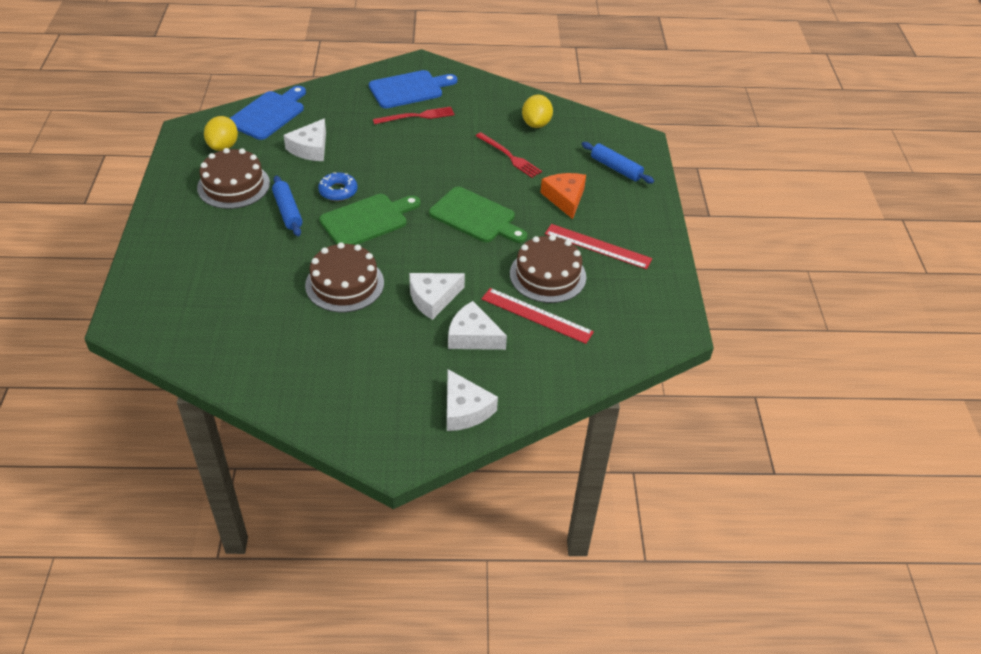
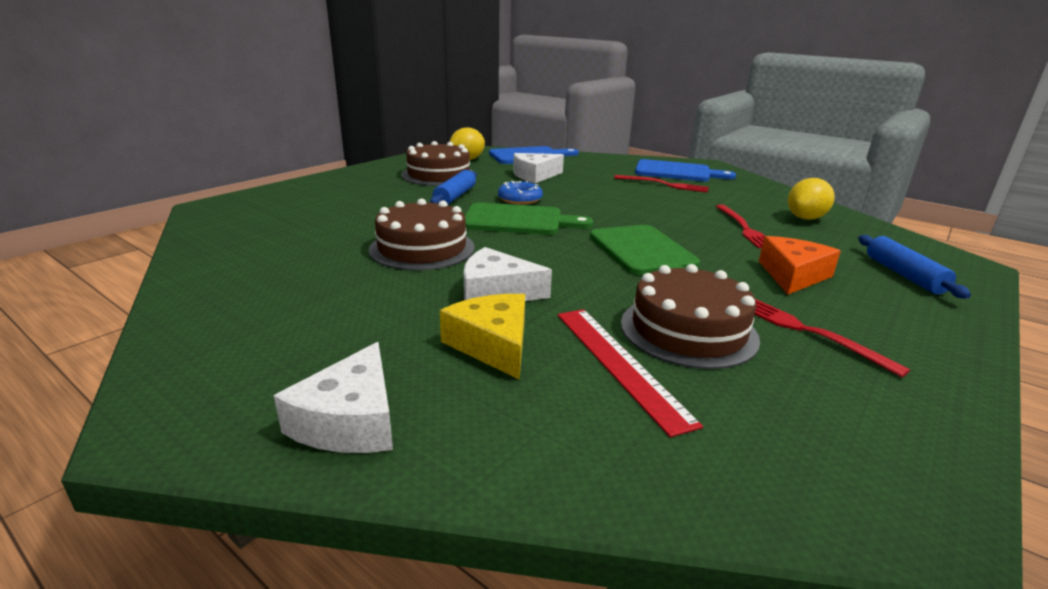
camera: 40 degrees right, 20 degrees down
(472, 336) = (492, 344): white cheese -> yellow cheese
(597, 246) = (808, 332): red ruler -> red fork

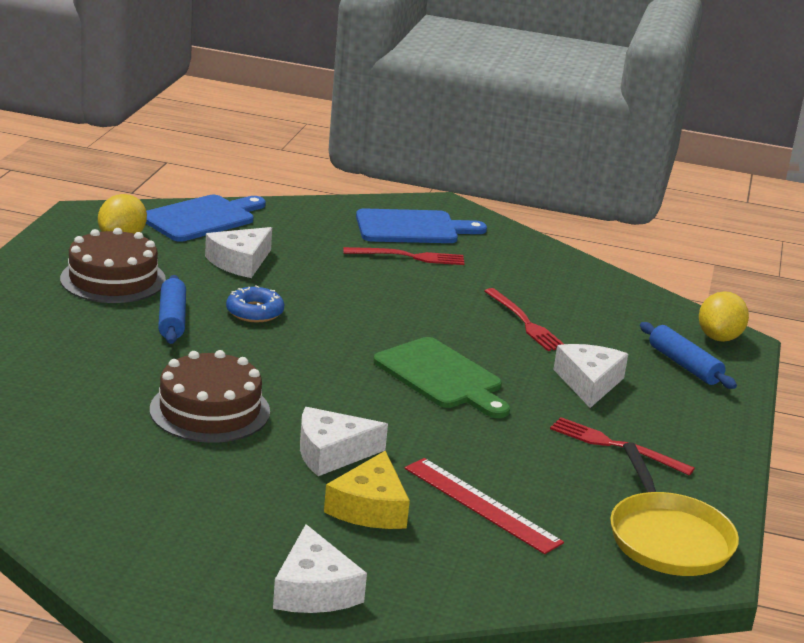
camera: 25 degrees left, 0 degrees up
(492, 344) = (370, 508): yellow cheese -> yellow cheese turned 120 degrees counterclockwise
(518, 220) = (280, 349): green cutting board -> none
(688, 330) = (521, 463): brown cake -> none
(792, 275) = (589, 383): orange cheese -> white cheese
(805, 218) = (582, 295): yellow lemon -> yellow lemon (719, 338)
(860, 451) = (667, 538): none -> yellow pan

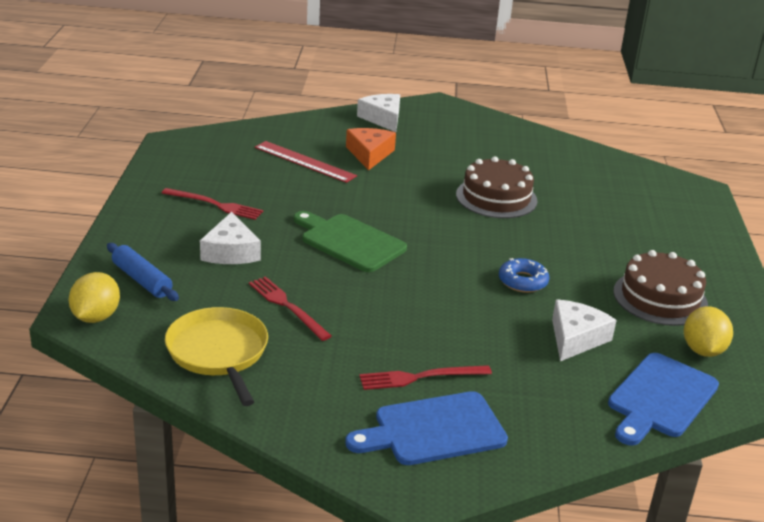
camera: 170 degrees right, 5 degrees up
(172, 319) = (579, 264): blue rolling pin -> none
(331, 453) = (405, 180): white cheese -> none
(370, 508) = (369, 154): yellow cheese -> orange cheese
(667, 538) = (190, 155): yellow pan -> yellow pan (219, 353)

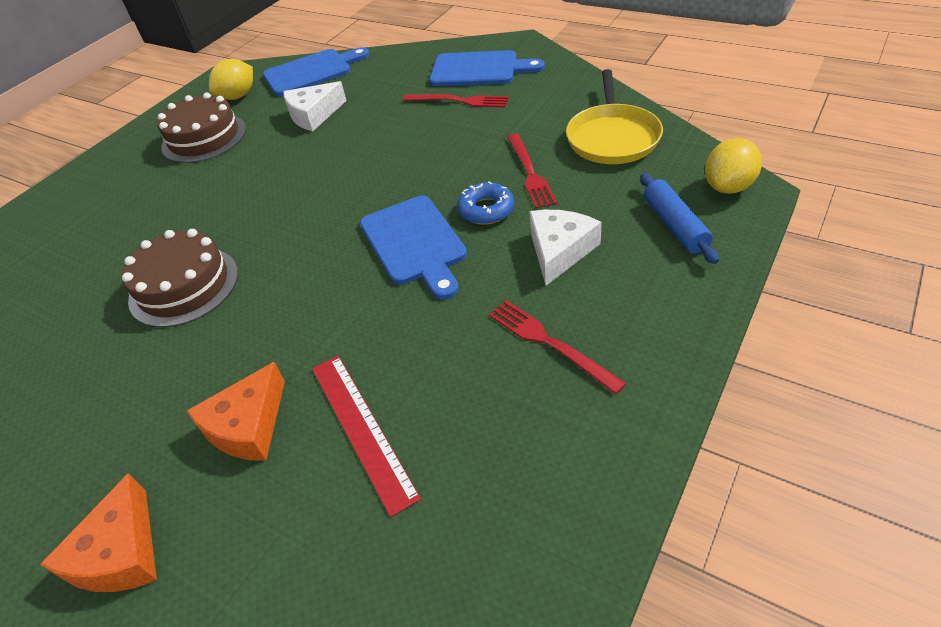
camera: 145 degrees left, 15 degrees up
(349, 242) = (415, 243): green cutting board -> blue cutting board
(383, 118) = (120, 553): white cheese -> orange cheese
(523, 281) = (293, 168): blue donut -> blue donut (486, 210)

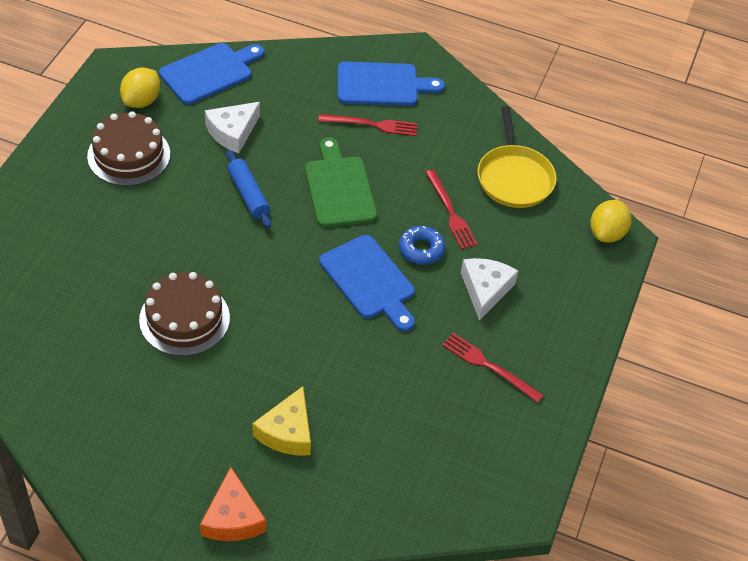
camera: 20 degrees left, 5 degrees up
(247, 426) = (287, 432): orange cheese -> yellow cheese
(362, 428) = (371, 431): red ruler -> none
(407, 155) = (339, 188): none -> green cutting board
(675, 225) = (568, 268): blue rolling pin -> blue rolling pin (248, 194)

